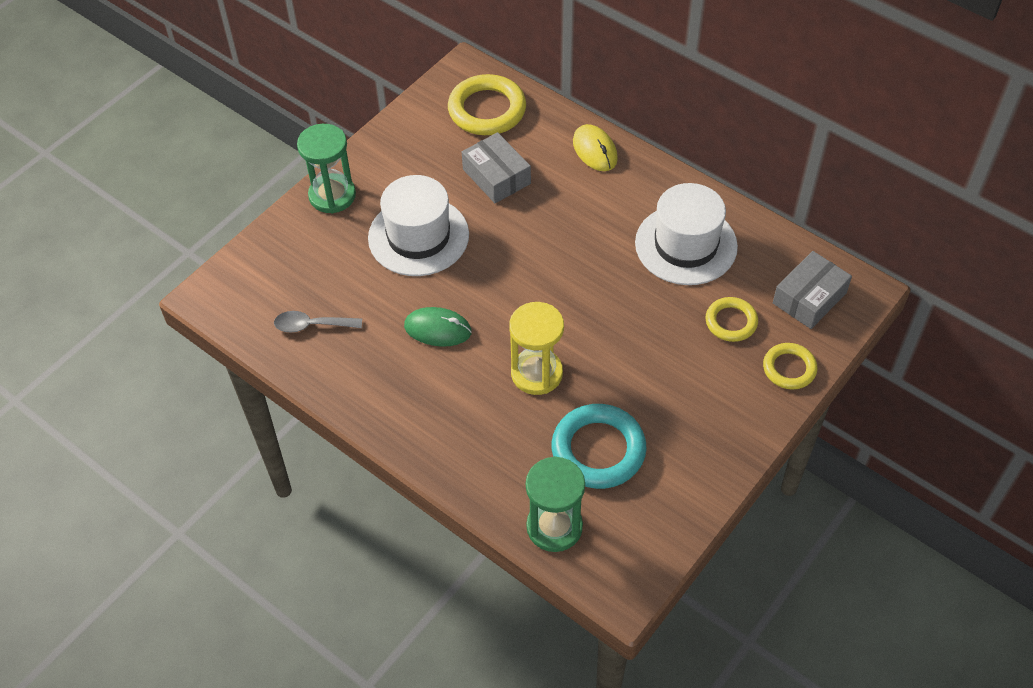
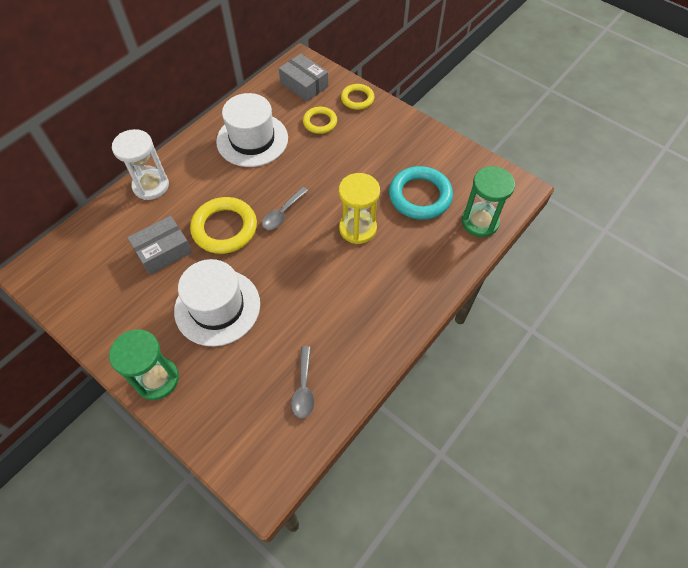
camera: 90 degrees left, 5 degrees up
(438, 329) = (314, 292): green mouse -> none
(487, 110) = (85, 257): yellow ring -> yellow ring (224, 228)
(558, 288) = (282, 213): none -> grey spoon
(595, 150) = (151, 186): yellow mouse -> white hourglass

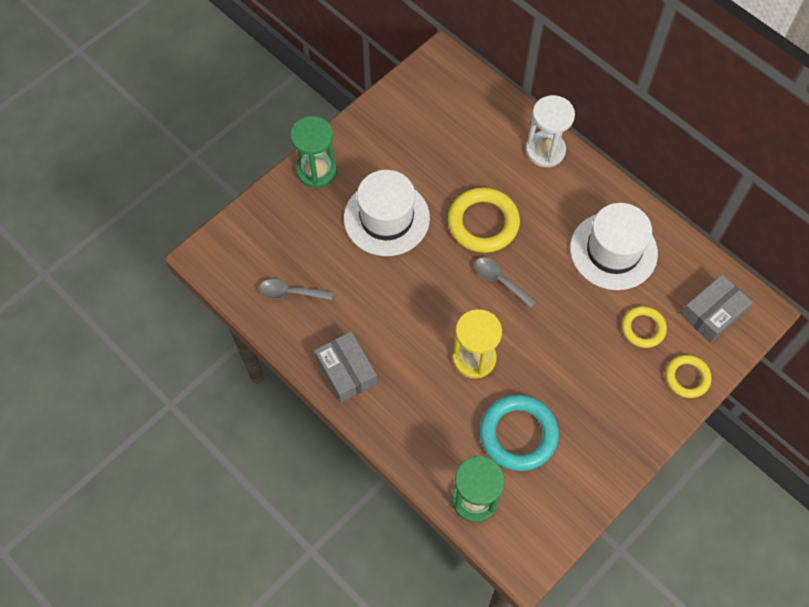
camera: 95 degrees right, 5 degrees up
(163, 251) = (458, 167): grey box -> grey box (346, 371)

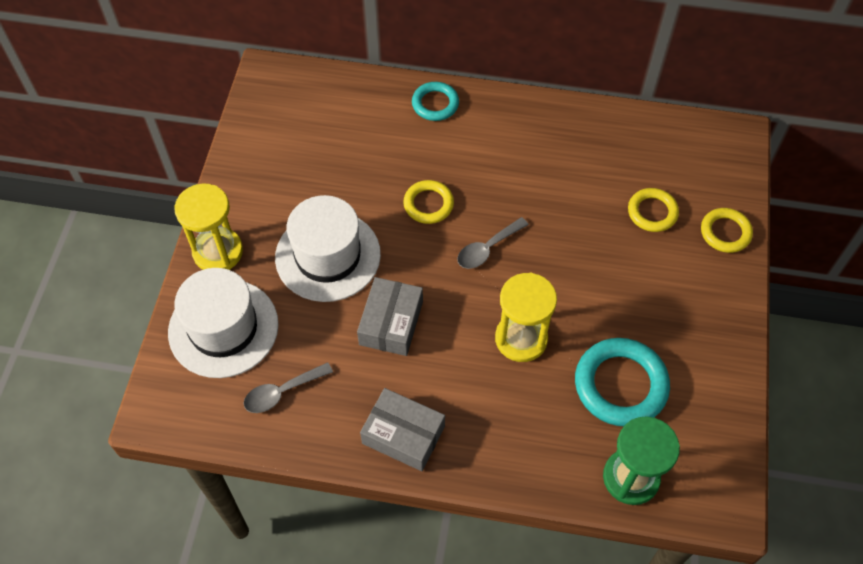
camera: 35 degrees left, 5 degrees down
(316, 171) = (218, 252): green hourglass -> yellow hourglass
(483, 223) = (428, 204): yellow ring -> yellow ring, size x0.59
(500, 281) = (487, 249): grey spoon -> grey spoon turned 45 degrees counterclockwise
(545, 150) = (435, 104): white hourglass -> turquoise ring
(613, 251) = (570, 158): white hat -> white hat (223, 328)
(713, 313) = (700, 162): grey box -> grey box (391, 323)

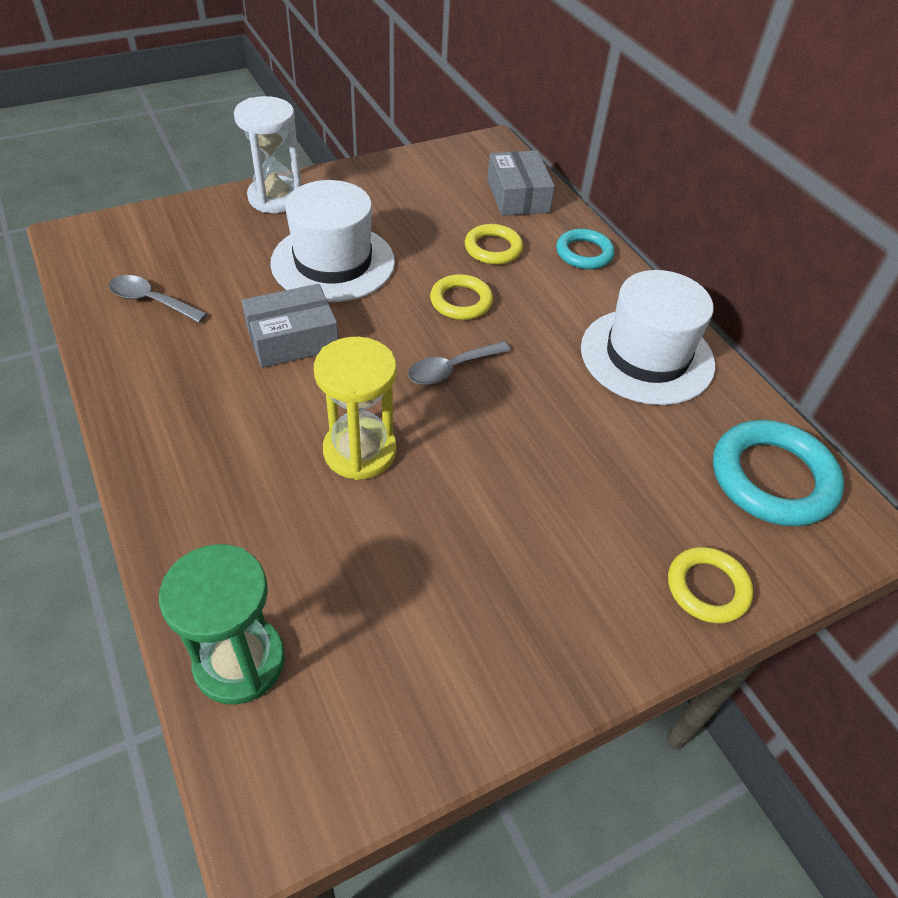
camera: 50 degrees right, 10 degrees down
(218, 252) = (275, 198): yellow hourglass -> white hourglass
(223, 328) = (196, 235): white hat -> white hat (647, 356)
(403, 435) = (159, 409): grey box -> grey box (517, 196)
(487, 249) = (451, 369): grey spoon -> grey spoon turned 45 degrees counterclockwise
(620, 385) = (373, 581): turquoise ring -> turquoise ring (772, 478)
(652, 212) = (652, 493): yellow ring -> yellow ring (493, 248)

